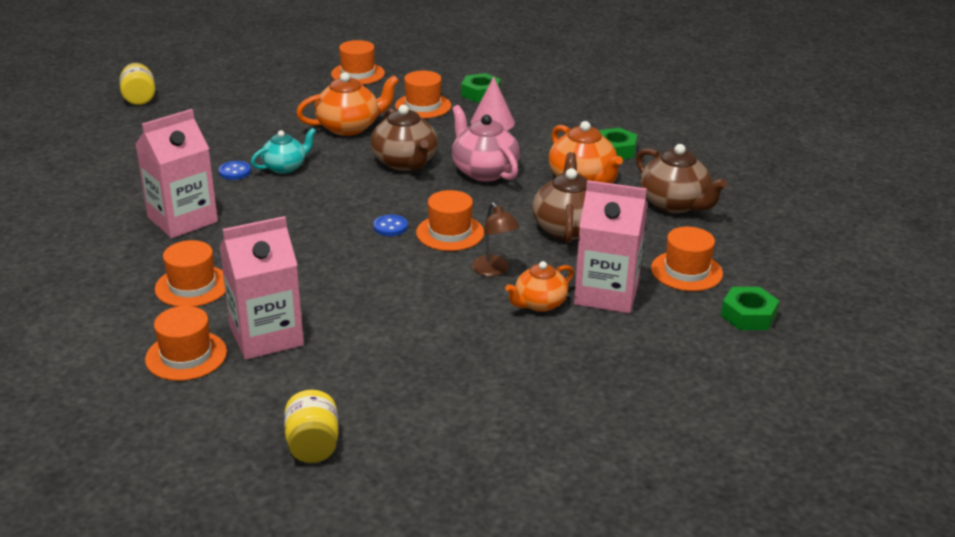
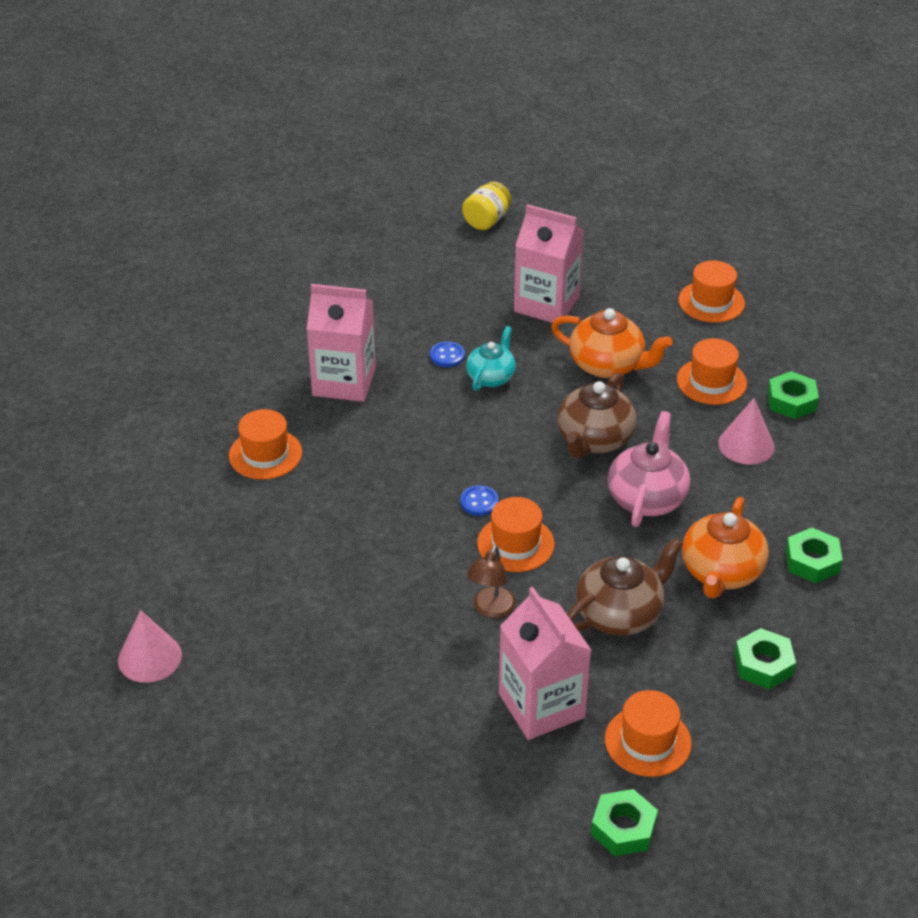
camera: 50 degrees right, 10 degrees up
(186, 356) = (180, 516): orange hat -> none
(266, 336) = (248, 539): pink carton -> pink carton (546, 304)
(285, 167) = (491, 377): turquoise teapot -> turquoise teapot turned 75 degrees counterclockwise
(313, 445) = (149, 657): yellow jar -> pink cone
(539, 304) = (474, 670): orange teapot -> none
(675, 204) = (763, 665): brown teapot -> green nut

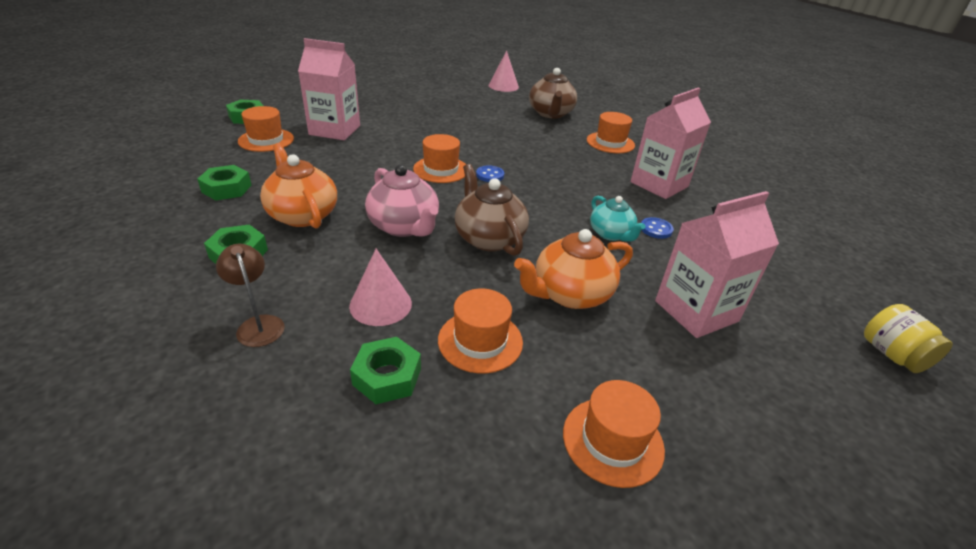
camera: 125 degrees right, 5 degrees down
(491, 609) = (409, 145): brown lamp -> brown lamp (258, 324)
(620, 614) = (341, 171): brown teapot -> brown teapot (551, 114)

